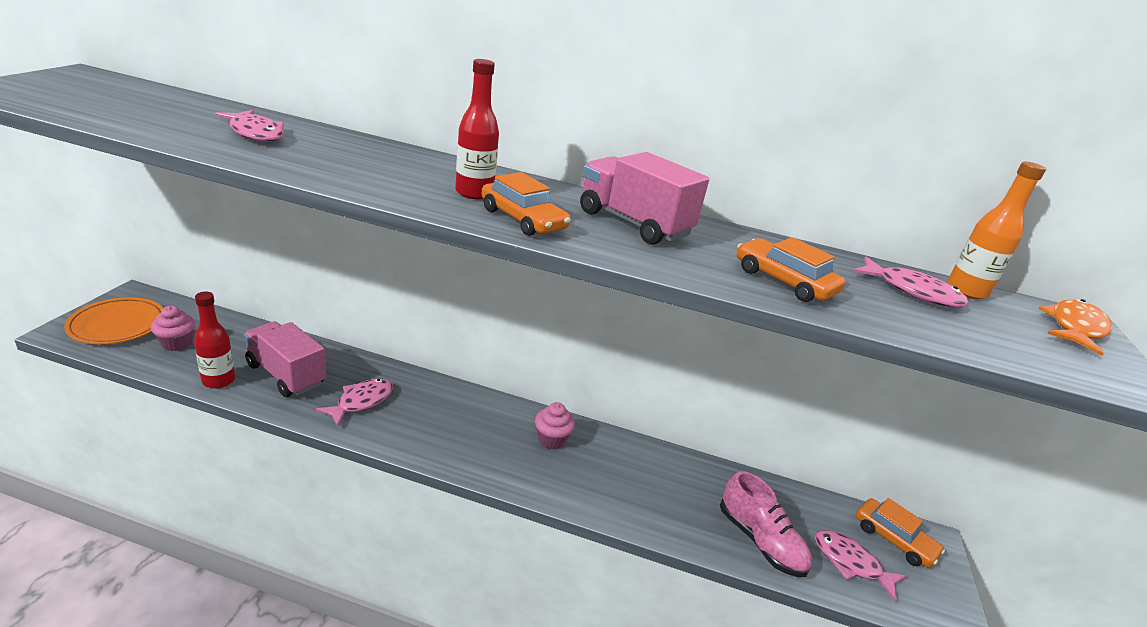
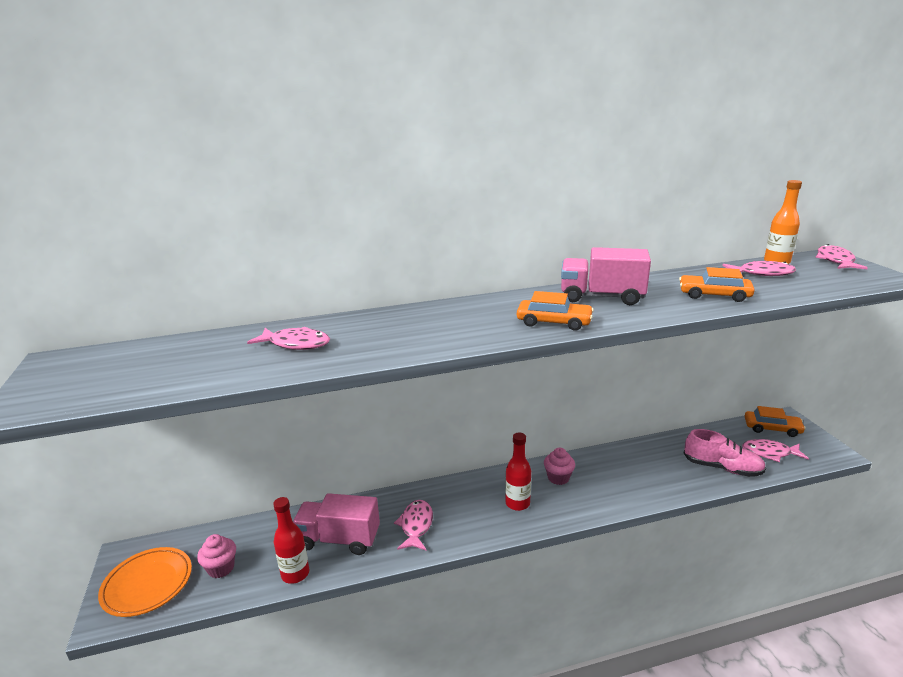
camera: 25 degrees left, 5 degrees down
(474, 193) = (499, 319): red bottle -> red bottle (517, 503)
(1074, 328) = (835, 261): orange fish -> pink fish

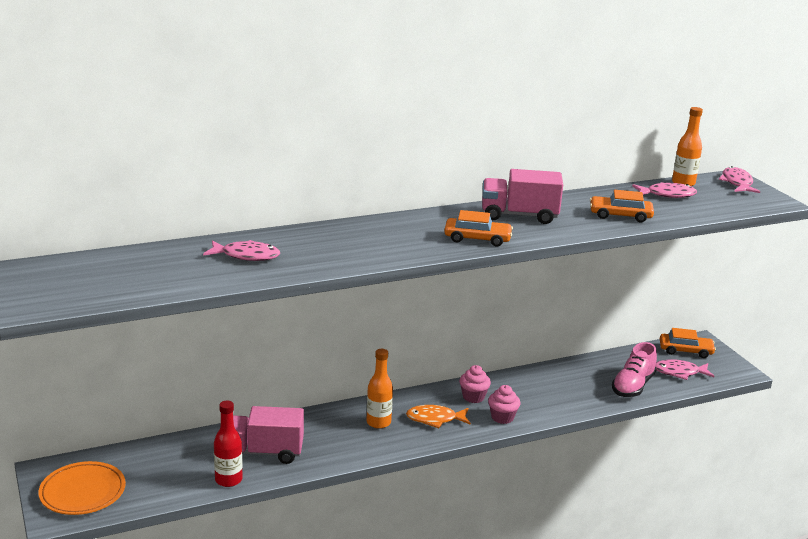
camera: 10 degrees left, 0 degrees up
(221, 568) = (152, 478): pink cupcake -> pink cupcake (502, 417)
(416, 525) = (337, 439): pink fish -> none
(460, 506) = (378, 422): none -> orange bottle
(517, 503) = (435, 419): red bottle -> orange fish
(722, 468) = (633, 386): pink shoe -> pink shoe turned 105 degrees clockwise

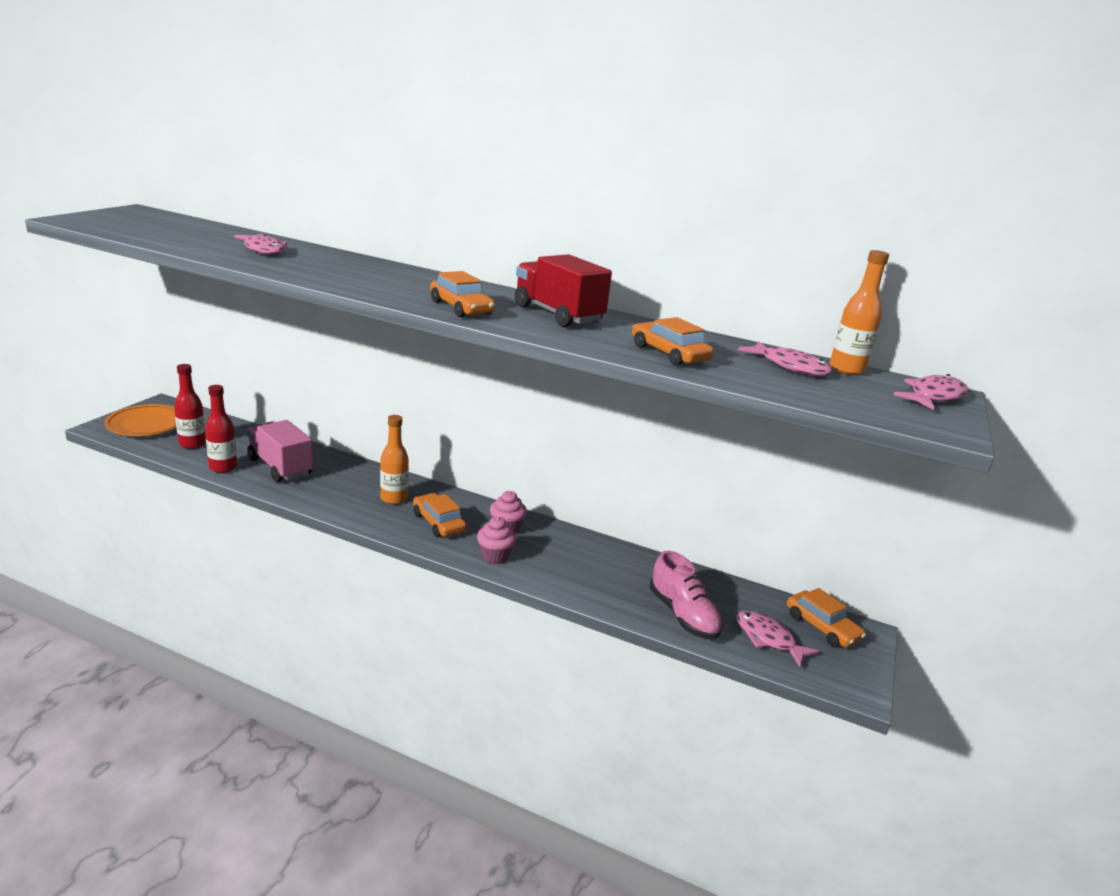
camera: 45 degrees right, 0 degrees up
(160, 480) = (192, 444): none -> red bottle
(435, 419) = (438, 522): orange fish -> orange car
(519, 215) = (557, 314): pink truck -> red truck
(633, 386) = (683, 615): pink shoe -> pink shoe turned 105 degrees counterclockwise

